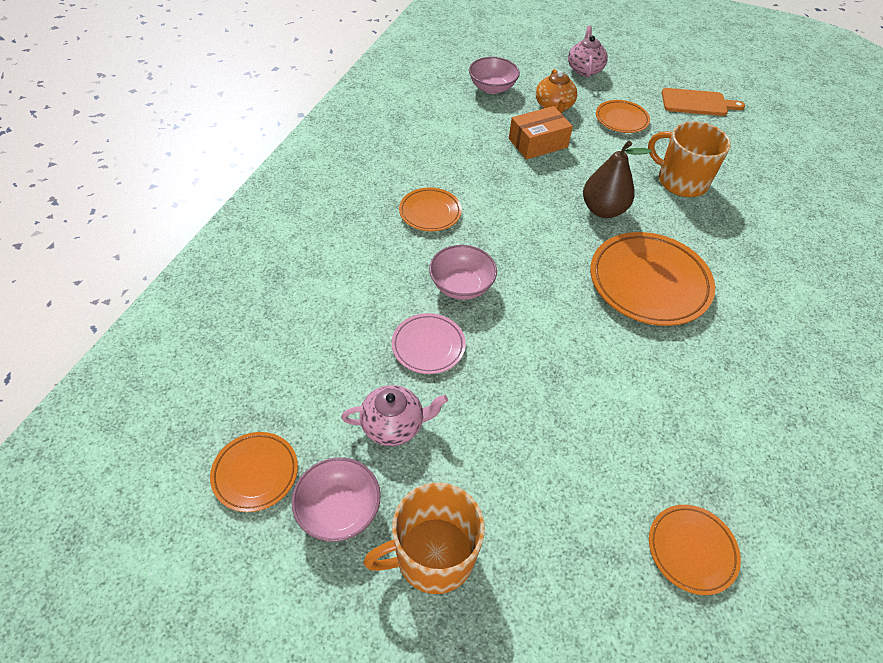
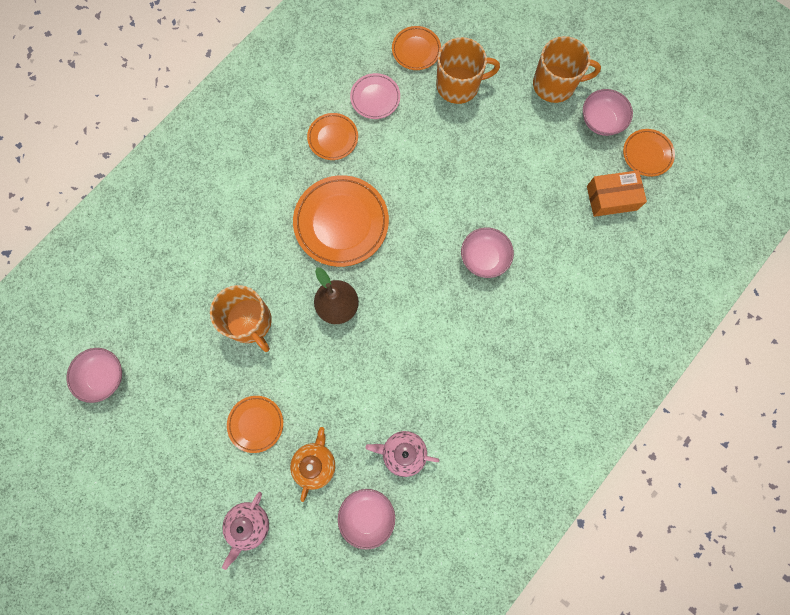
camera: 160 degrees left, 25 degrees up
(394, 425) = (559, 162): pink teapot -> pink teapot (403, 453)
(428, 346) = (523, 212): pink plate -> pink plate (375, 98)
(430, 212) = (487, 342): orange plate -> orange plate (333, 138)
(538, 143) = (356, 409): orange box -> orange box (611, 198)
(592, 506) = (459, 85): none -> orange mug
(697, 103) = (161, 430): orange cutting board -> none
(775, 123) = (103, 376): none -> pink bowl

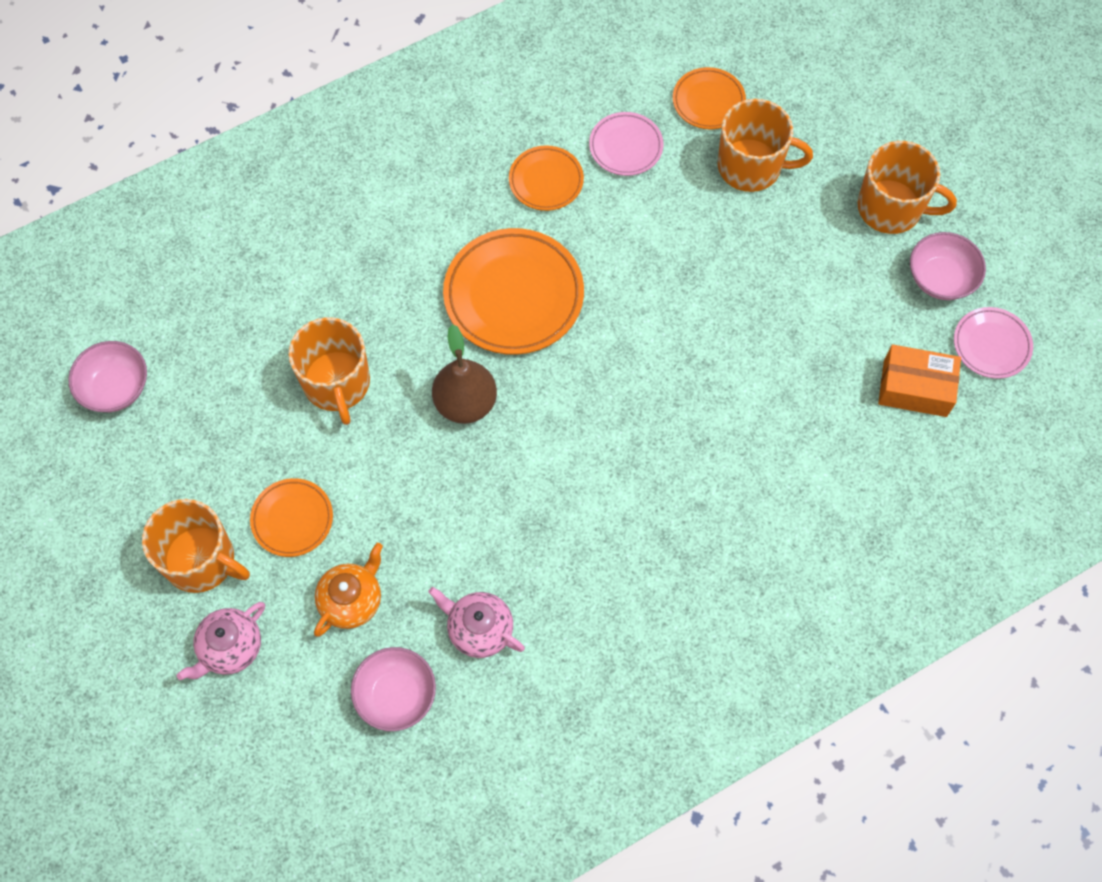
camera: 20 degrees right, 10 degrees down
(207, 473) = (201, 560): none -> orange mug
(484, 258) = (697, 408): pink bowl -> none
(647, 154) = (991, 345): orange plate -> pink plate

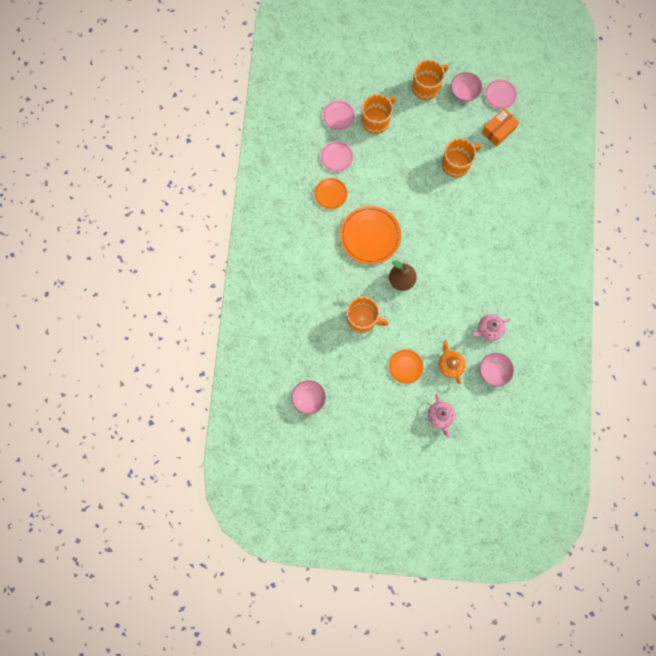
camera: 55 degrees left, 10 degrees up
(201, 560) = (400, 407): orange mug -> orange mug (456, 164)
(708, 101) = (338, 116): orange plate -> pink plate

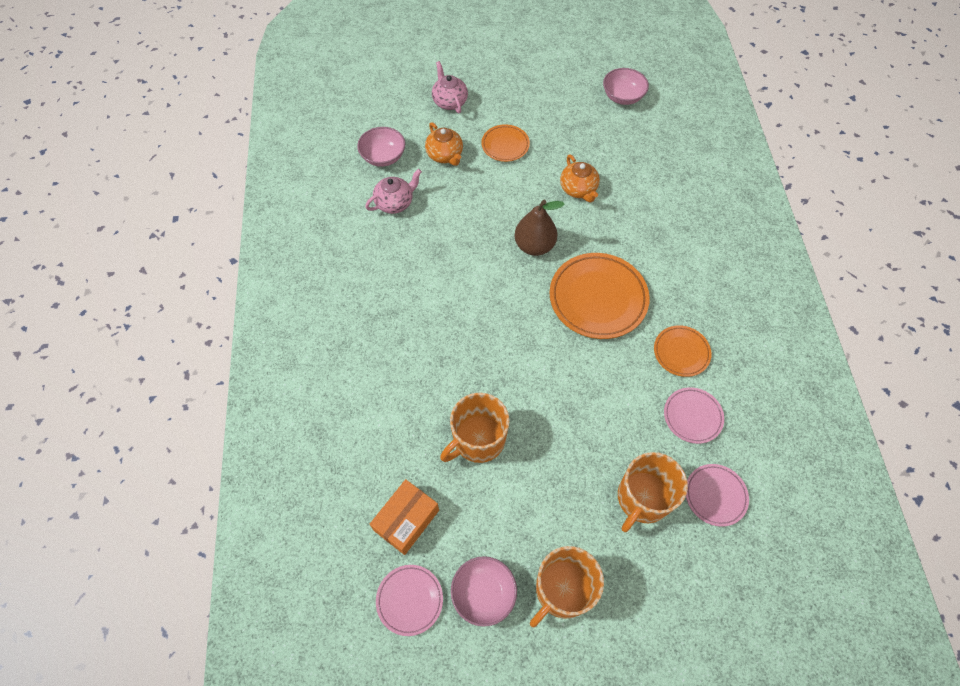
camera: 170 degrees right, 15 degrees down
(362, 319) = (578, 189): orange mug -> orange teapot

